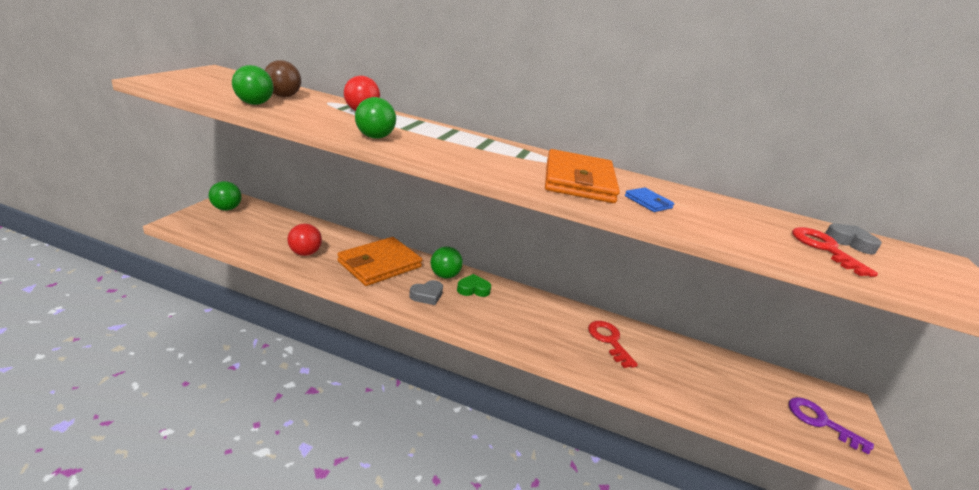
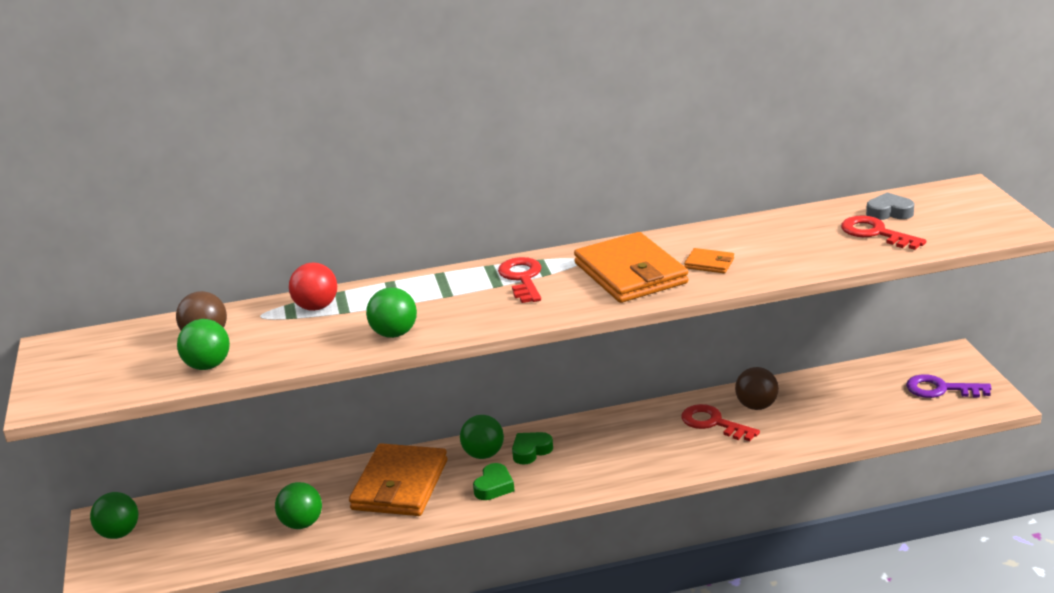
camera: 25 degrees left, 0 degrees up
(305, 253) = (302, 524): red ball -> green ball
(427, 295) = (494, 486): grey heart -> green heart
(500, 152) = (522, 278): none -> red key
(648, 202) = (709, 263): blue wallet -> orange wallet
(651, 347) = (756, 406): none -> brown ball

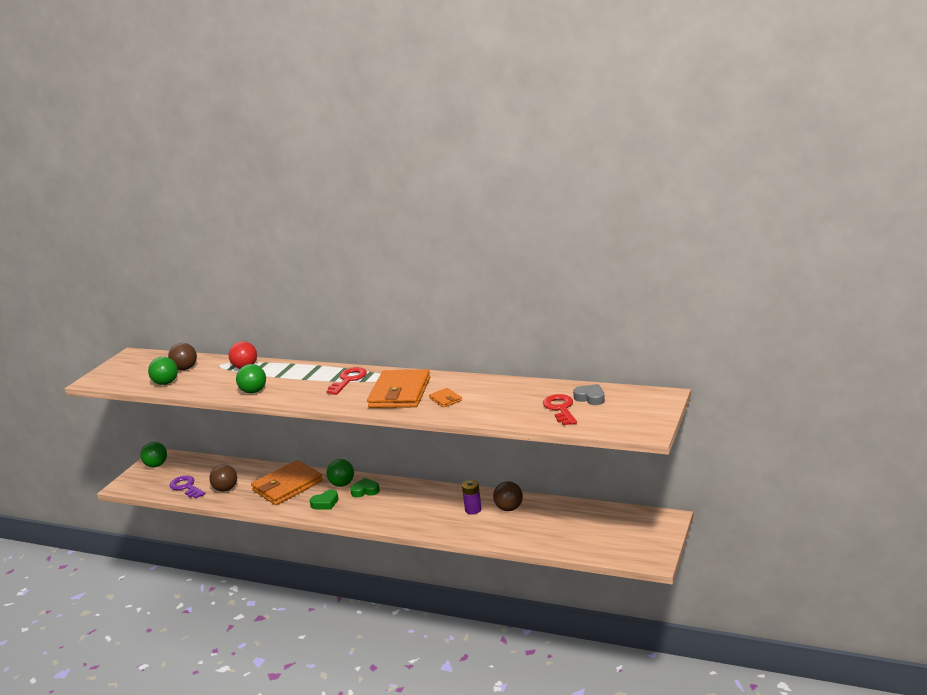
camera: 35 degrees right, 5 degrees down
(302, 524) = (226, 489): green ball -> brown ball
(713, 423) = (473, 510): red key -> purple battery
(941, 389) = (629, 538): purple key -> purple key (186, 487)

